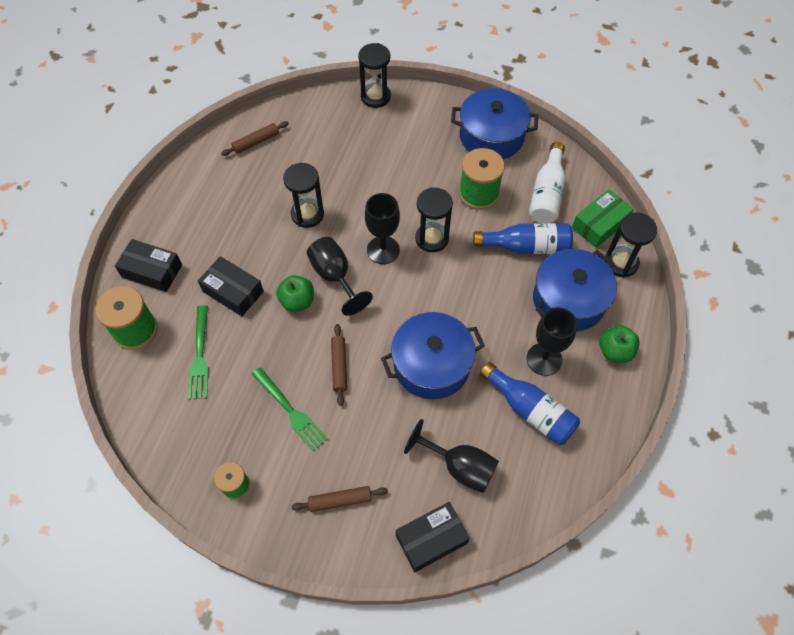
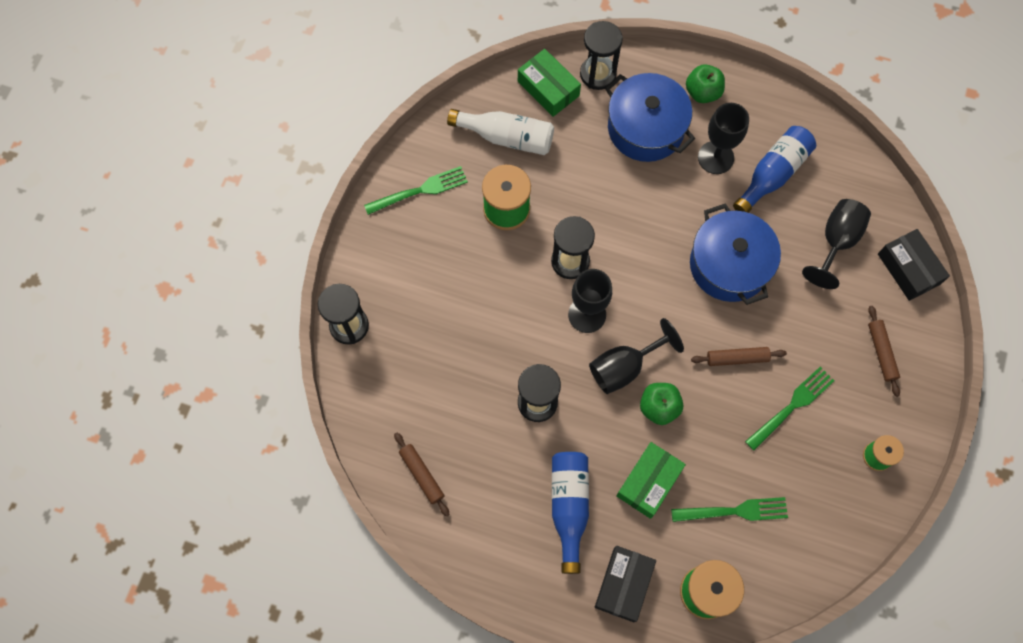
camera: 90 degrees left, 10 degrees up
(233, 291) = (649, 482): black box -> green box
(491, 136) = (420, 190): blue pot -> green fork
(526, 247) = (579, 164): blue bottle -> blue bottle (569, 506)

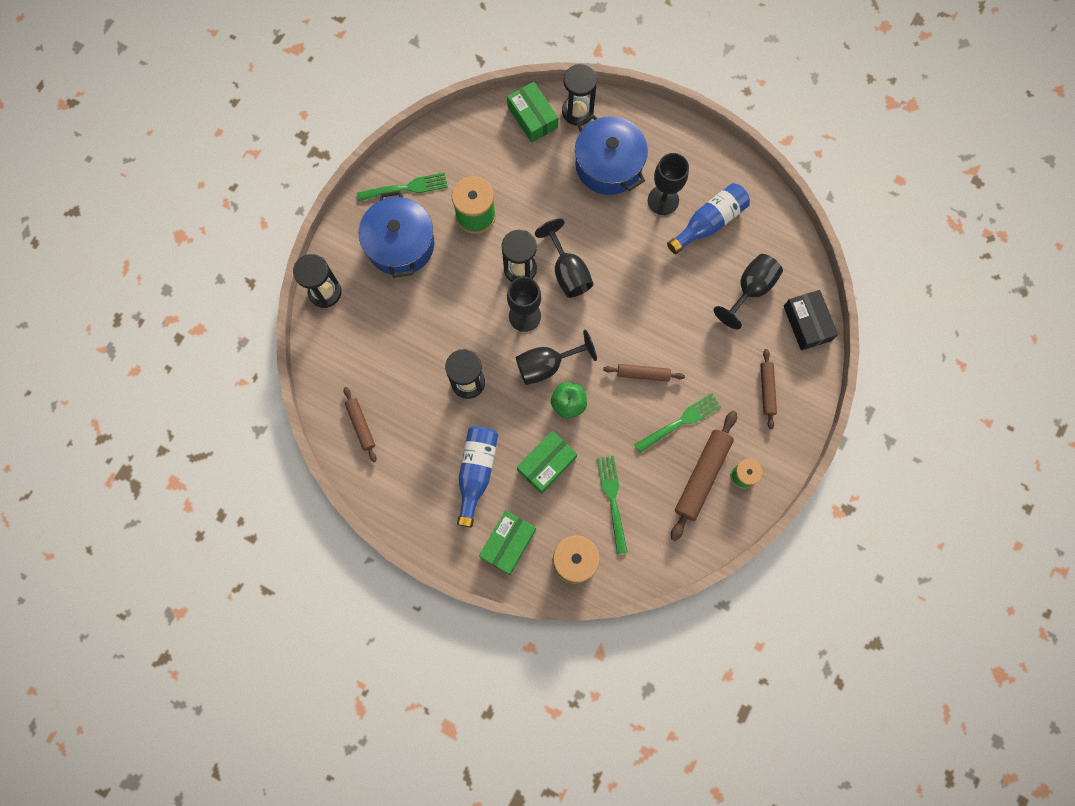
camera: 10 degrees right, 5 degrees up
(507, 137) = (488, 154): white bottle -> none
(624, 585) = (508, 543): black box -> green box
(625, 256) = (567, 272): none -> black goblet
(702, 92) = (664, 142): green apple -> none
(729, 265) = (654, 294): blue pot -> blue pot (400, 244)
(734, 511) = (612, 500): green fork -> green fork turned 105 degrees counterclockwise
(831, 465) = (702, 476): none -> brown rolling pin

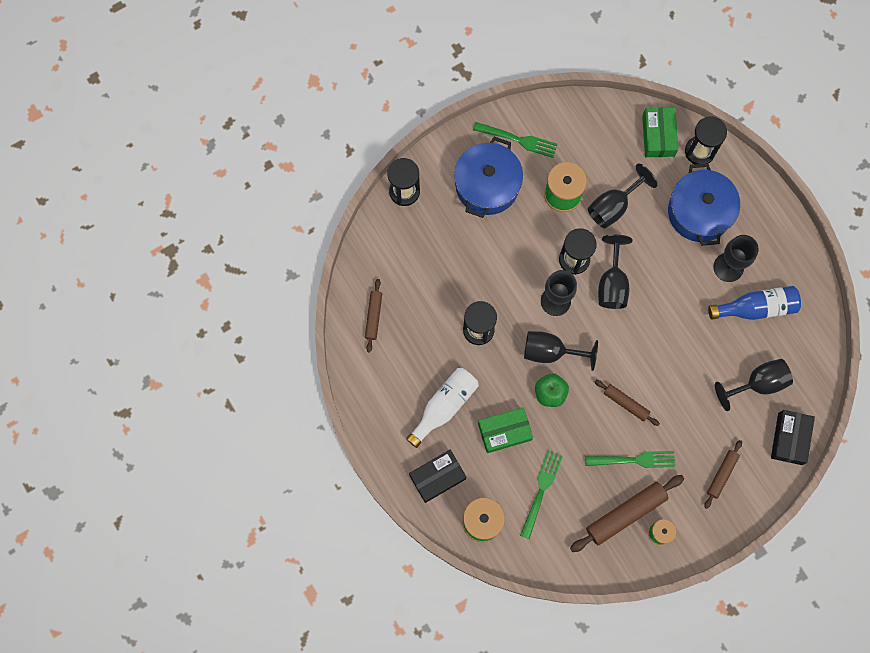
camera: 30 degrees right, 0 degrees up
(476, 472) = (444, 406): blue bottle -> white bottle
(508, 543) = (437, 477): green box -> black box
(528, 201) = (613, 206): none -> black goblet

